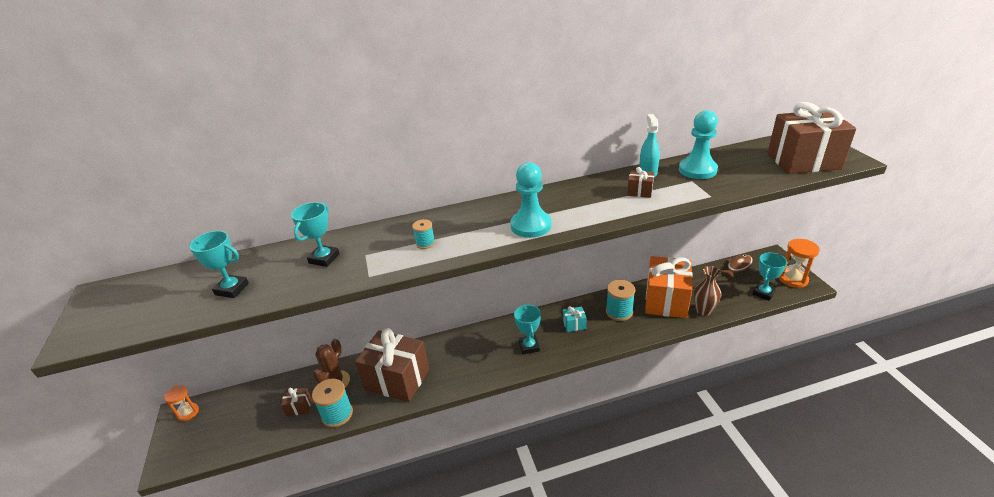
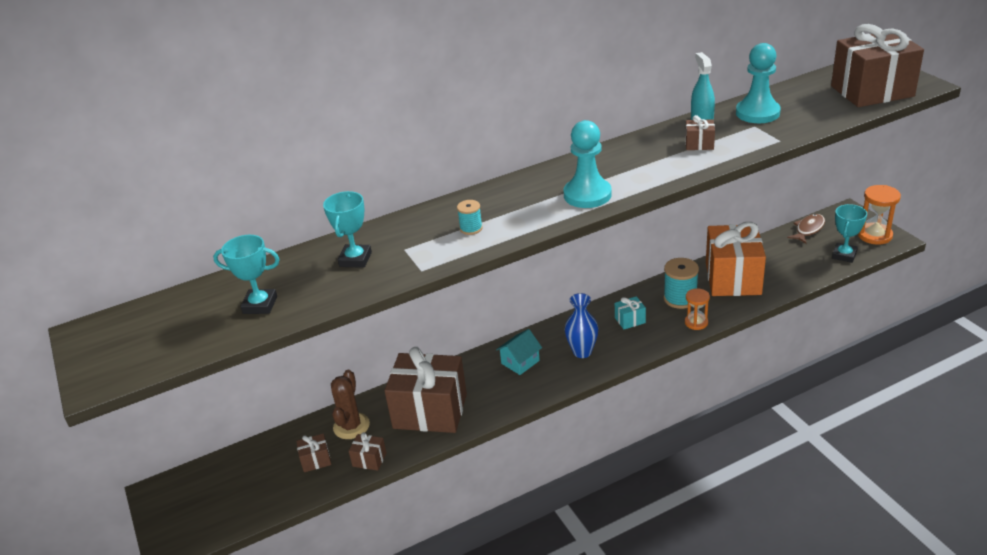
camera: 10 degrees left, 0 degrees up
(188, 413) = (169, 490): orange hourglass -> orange hourglass (696, 322)
(337, 414) = (369, 460): turquoise spool -> brown gift
(479, 347) = (520, 362): none -> turquoise house
(529, 346) = (582, 352): turquoise trophy -> blue vase
(703, 311) = (779, 284): brown vase -> none

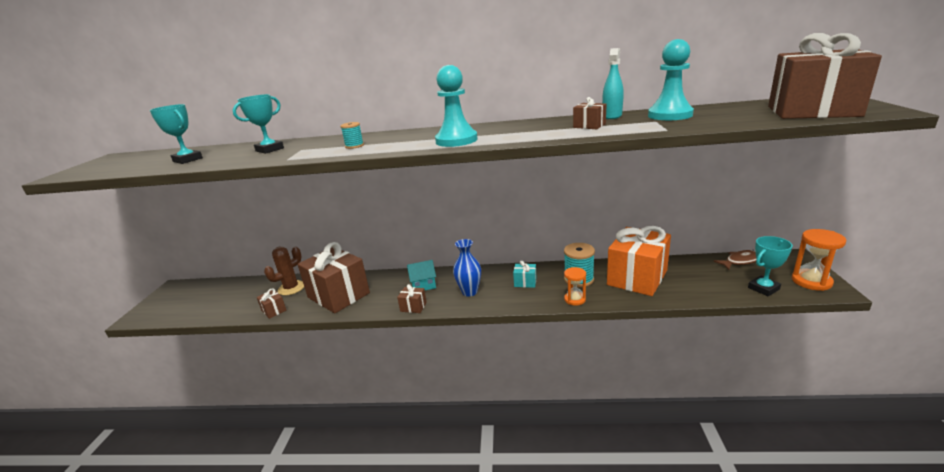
camera: 30 degrees right, 10 degrees down
(316, 460) = (251, 300): brown gift -> brown gift (413, 307)

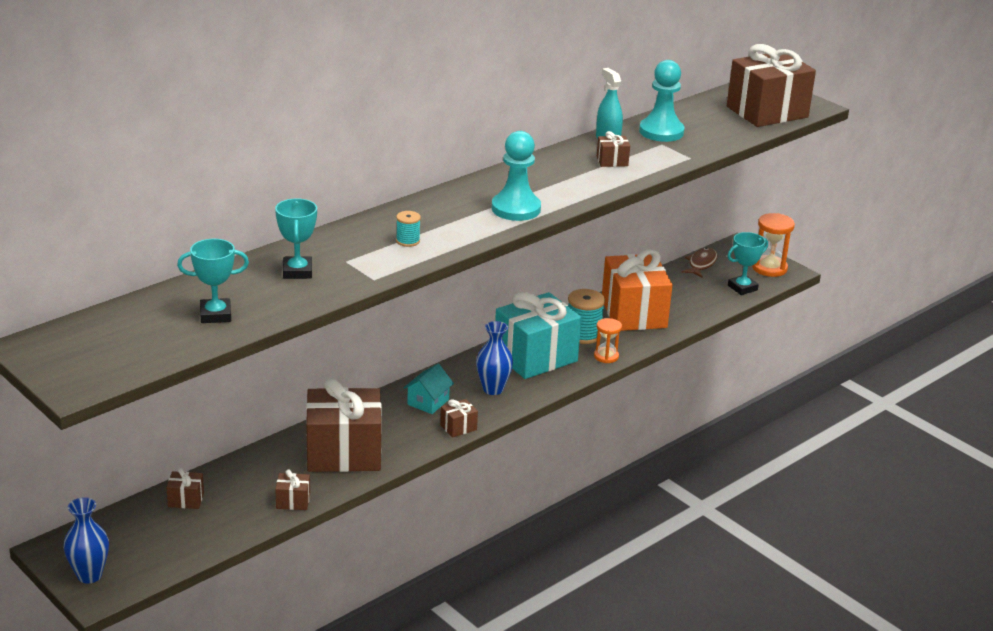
camera: 50 degrees left, 5 degrees up
(155, 306) = (89, 575): none -> blue vase
(246, 288) = (186, 500): none -> brown gift
(291, 288) = (259, 472): brown cactus -> none
(525, 282) = (535, 357): turquoise gift -> turquoise gift, size x2.43
(763, 288) = (742, 288): turquoise trophy -> turquoise trophy turned 45 degrees clockwise

